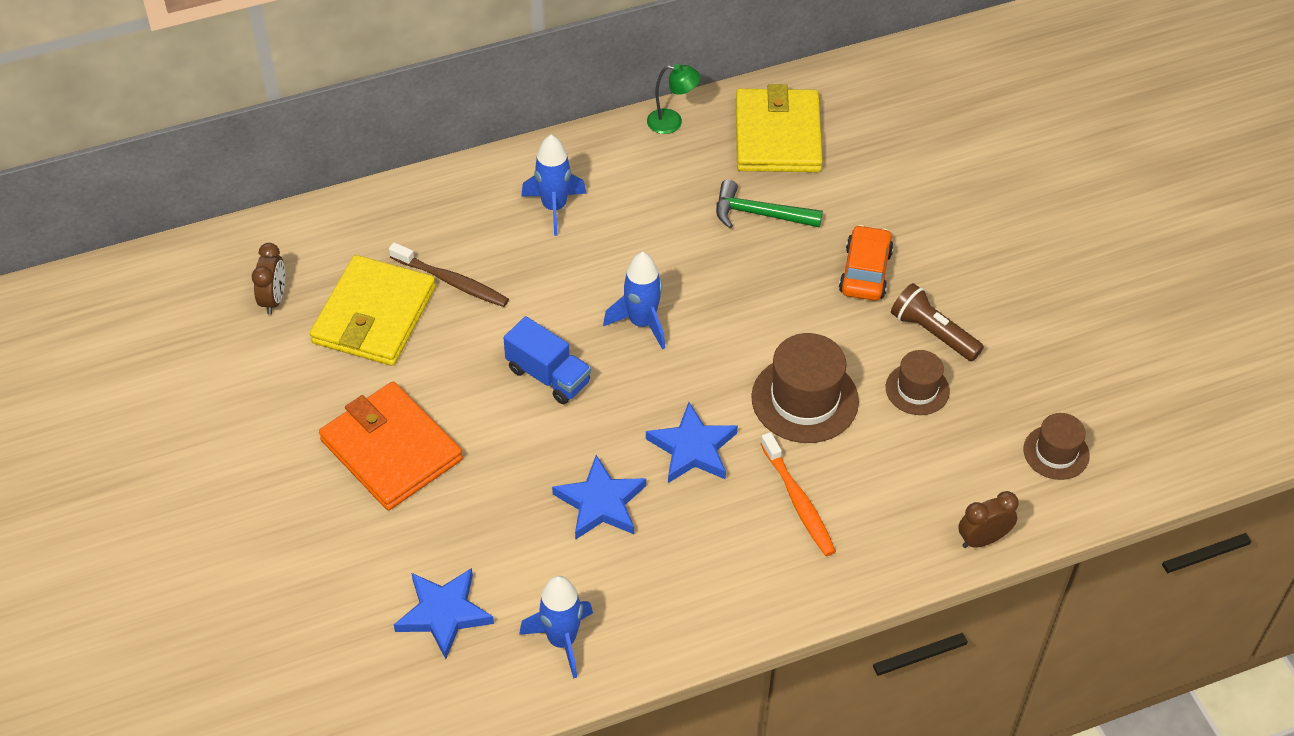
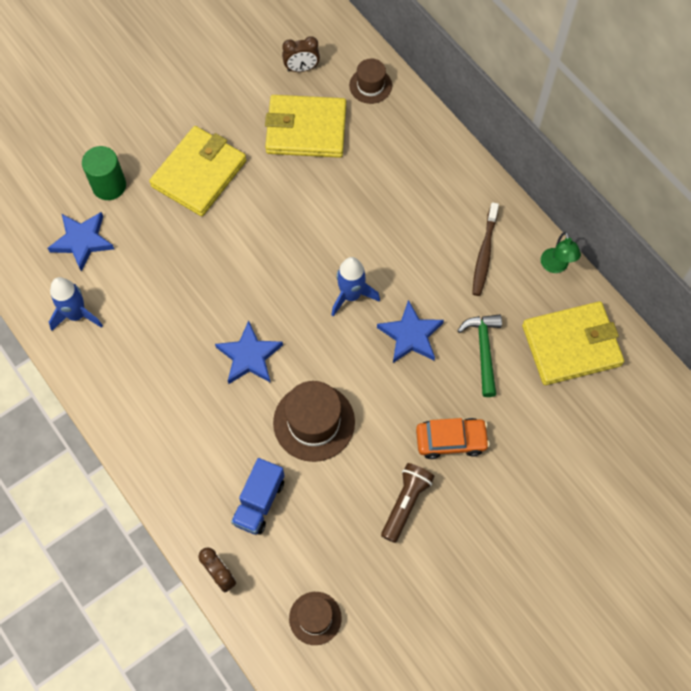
camera: 75 degrees right, 15 degrees up
(364, 563) = (109, 185): none -> green cylinder
(391, 450) = (199, 174): orange wallet -> yellow wallet
(451, 281) = (350, 166): brown toothbrush -> brown toothbrush (484, 254)
(548, 376) = (286, 248): blue truck -> blue truck (259, 502)
(554, 207) = (440, 210): blue rocket -> none
(601, 503) = (188, 309): blue star -> blue star (410, 335)
(798, 501) = (222, 437): orange toothbrush -> none
(917, 389) = (346, 501): brown hat -> brown hat (370, 85)

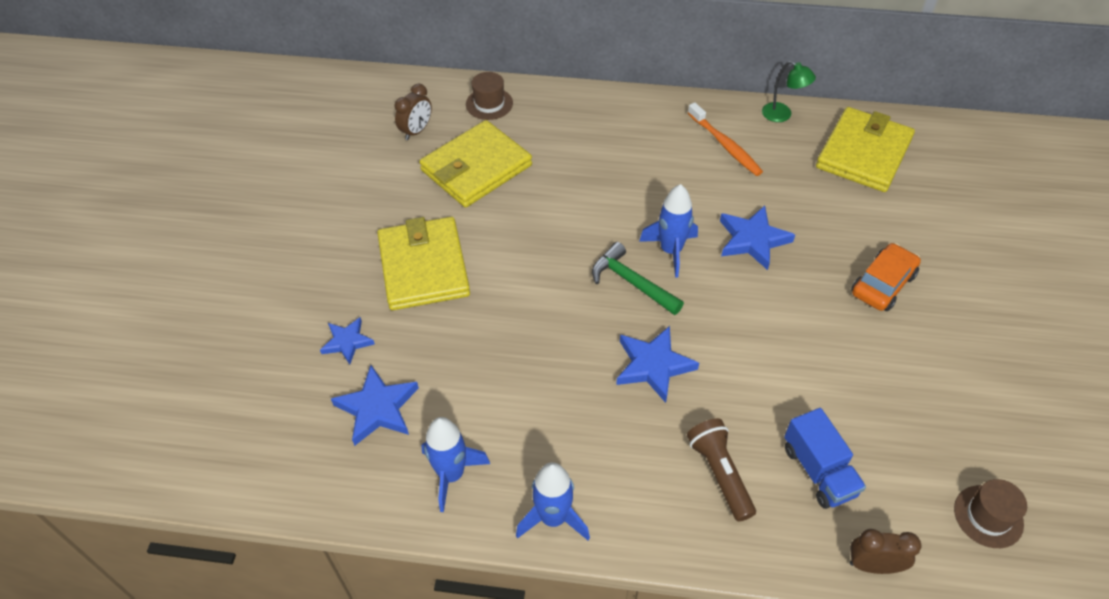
camera: 45 degrees left, 15 degrees down
(98, 387) = (553, 518): none -> blue rocket
(109, 185) = (347, 342): green cylinder -> blue star
(314, 422) = (772, 366): brown hat -> none
(405, 503) = (918, 358): brown flashlight -> brown flashlight (719, 473)
(483, 351) = (815, 206): green hammer -> green hammer (632, 282)
(484, 254) = (725, 145): brown toothbrush -> orange toothbrush

